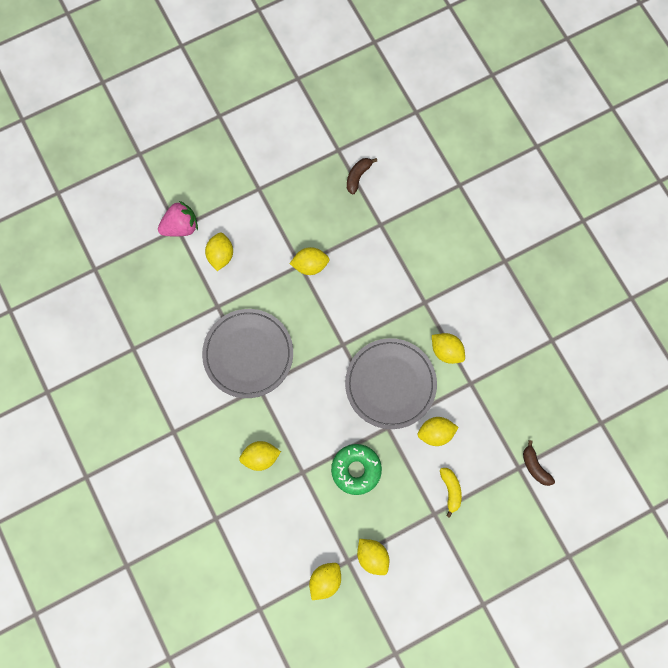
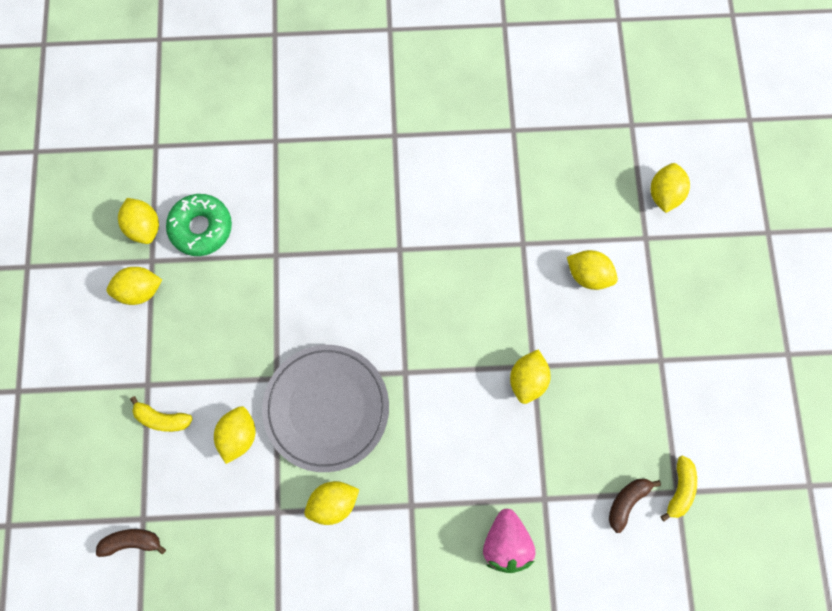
camera: 115 degrees right, 0 degrees up
(181, 226) = (646, 243): pink strawberry -> pink strawberry (505, 541)
(248, 354) = (446, 254): grey plate -> none
(260, 457) = (317, 216): yellow lemon -> yellow lemon (663, 194)
(335, 149) = (679, 488): none -> yellow banana
(356, 469) = (246, 317): green donut -> green donut (201, 228)
(358, 176) = (626, 501): brown banana -> brown banana turned 105 degrees counterclockwise

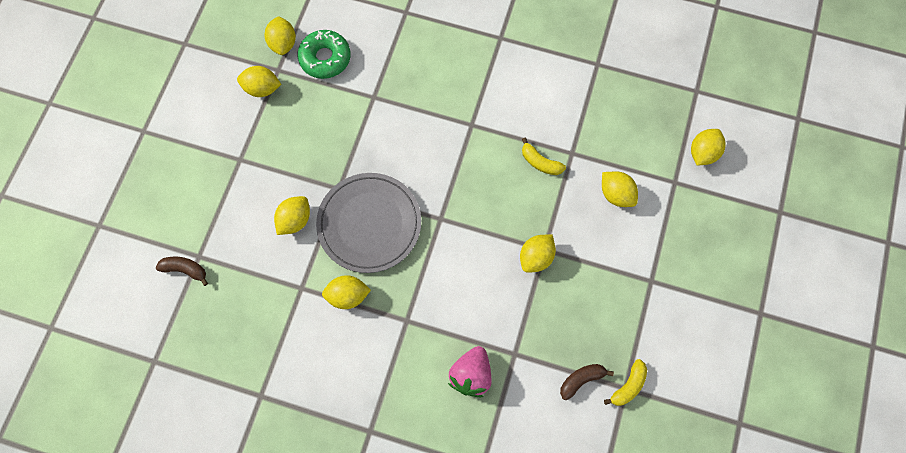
camera: 20 degrees right, 5 degrees down
(163, 418) = (242, 188): yellow banana -> yellow banana (540, 162)

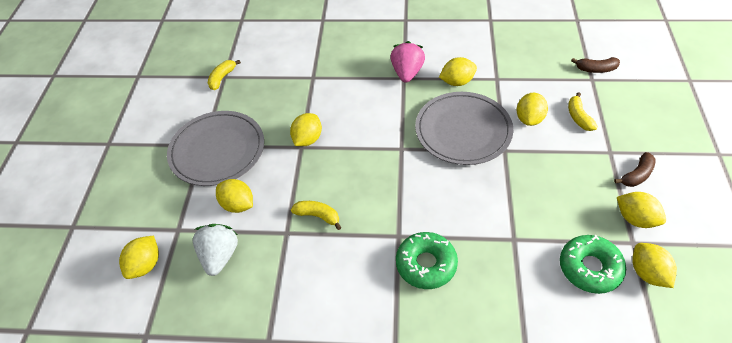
camera: 170 degrees right, 20 degrees down
(244, 208) = (578, 117): none -> yellow banana
(262, 89) = (635, 219): yellow lemon -> yellow lemon turned 45 degrees clockwise
(456, 93) = (426, 264): none -> green donut
(471, 375) = (343, 59): pink strawberry -> pink strawberry (407, 73)
(581, 380) = (259, 74): brown banana -> brown banana (637, 175)
(635, 145) = (219, 256): none -> white strawberry
(636, 269) = (217, 150): none -> grey plate

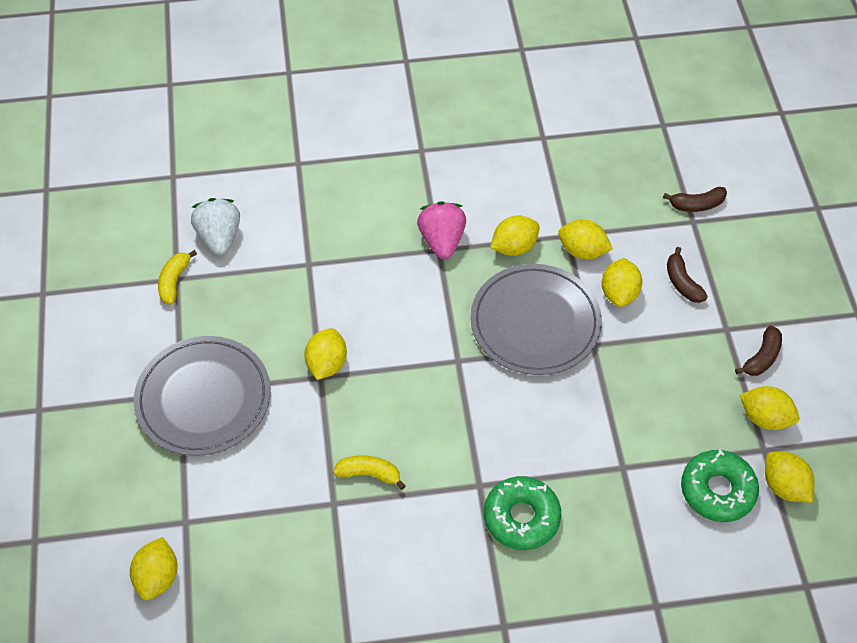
camera: 15 degrees left, 5 degrees up
(219, 256) = (254, 549): white strawberry -> white strawberry (219, 237)
(238, 205) = (257, 474): yellow lemon -> yellow lemon (582, 251)
(578, 117) = (682, 282): yellow banana -> brown banana

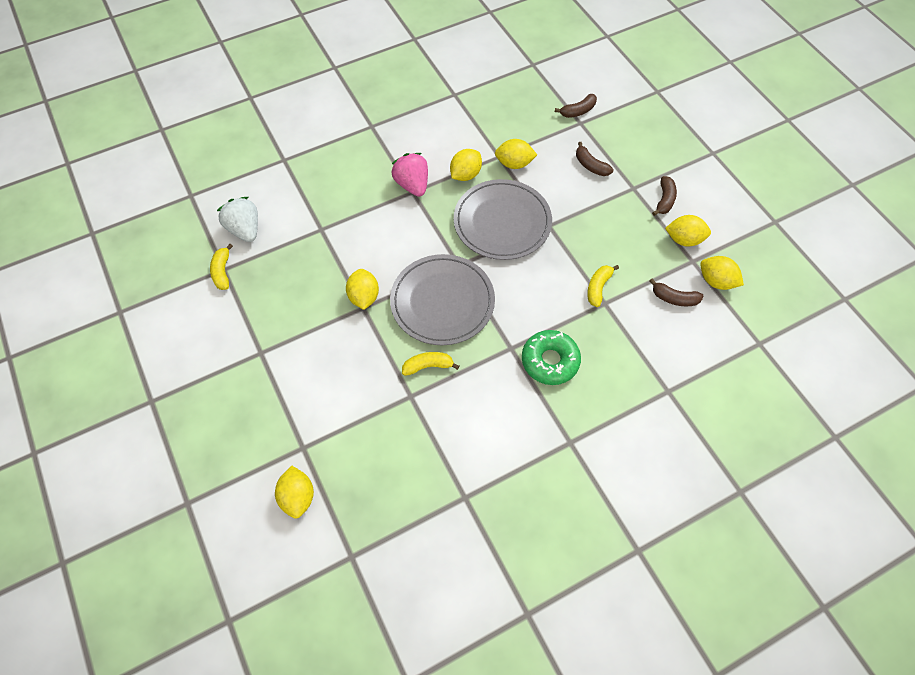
camera: 20 degrees left, 5 degrees up
(203, 398) = (280, 351): grey plate -> grey plate (442, 302)
(619, 293) = (551, 185): yellow lemon -> none
(623, 445) = (598, 287): none -> yellow banana
(717, 490) = (674, 298): green donut -> brown banana

